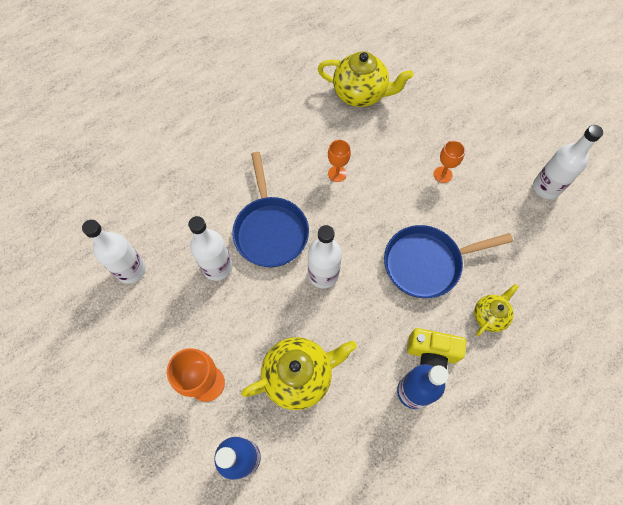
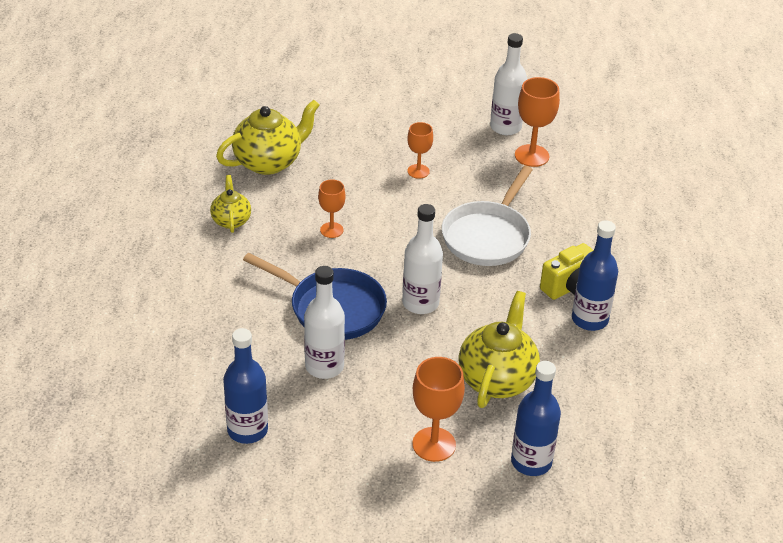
camera: 50 degrees left, 25 degrees down
(131, 270) = (247, 430): white bottle -> blue bottle
(426, 263) = (488, 236): blue pan -> white pan
(489, 315) = (576, 234): yellow teapot -> yellow teapot (231, 220)
(536, 226) = (531, 156): none -> orange goblet

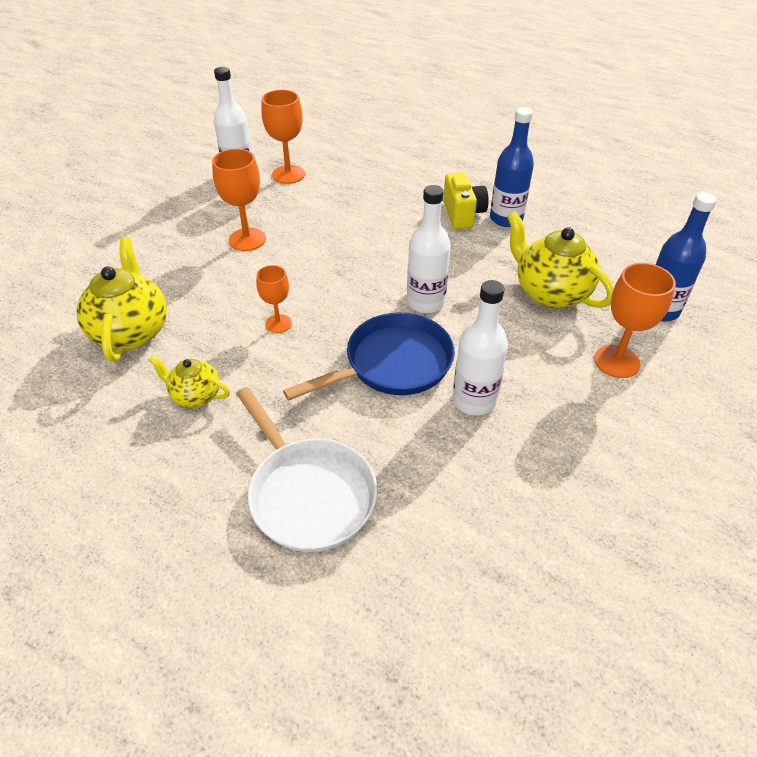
camera: 60 degrees left, 5 degrees up
(247, 430) = (539, 500): blue bottle -> none
(418, 171) = (247, 239): orange goblet -> orange goblet, size x1.59
(488, 236) = (368, 232): white pan -> white pan (308, 494)

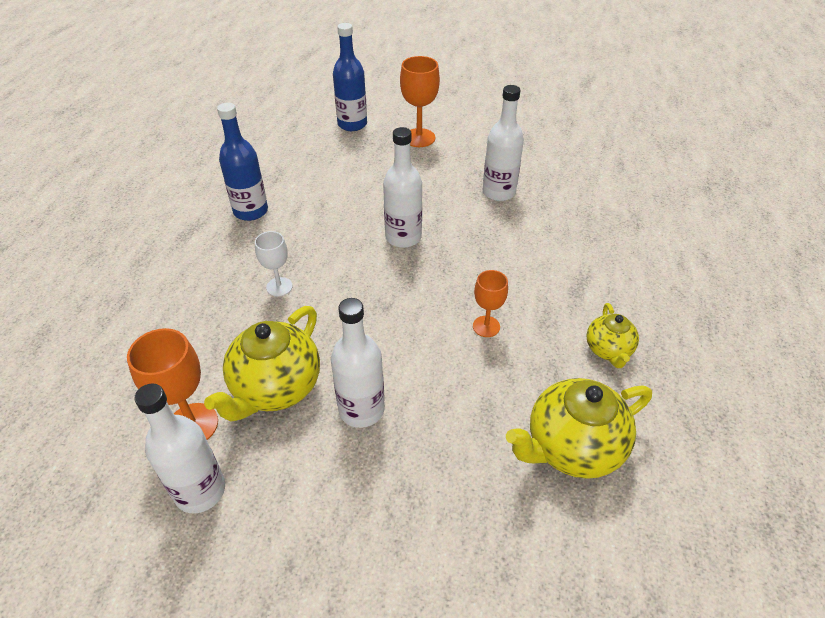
camera: 110 degrees left, 0 degrees up
(247, 239) = (361, 409): orange goblet -> white bottle
(308, 494) = (637, 249): white pan -> none
(392, 364) = (490, 239): blue pan -> none
(396, 221) = (279, 287): none -> white goblet
(462, 214) = (251, 240): yellow camera -> none
(550, 292) = (355, 173): yellow teapot -> yellow teapot (275, 388)

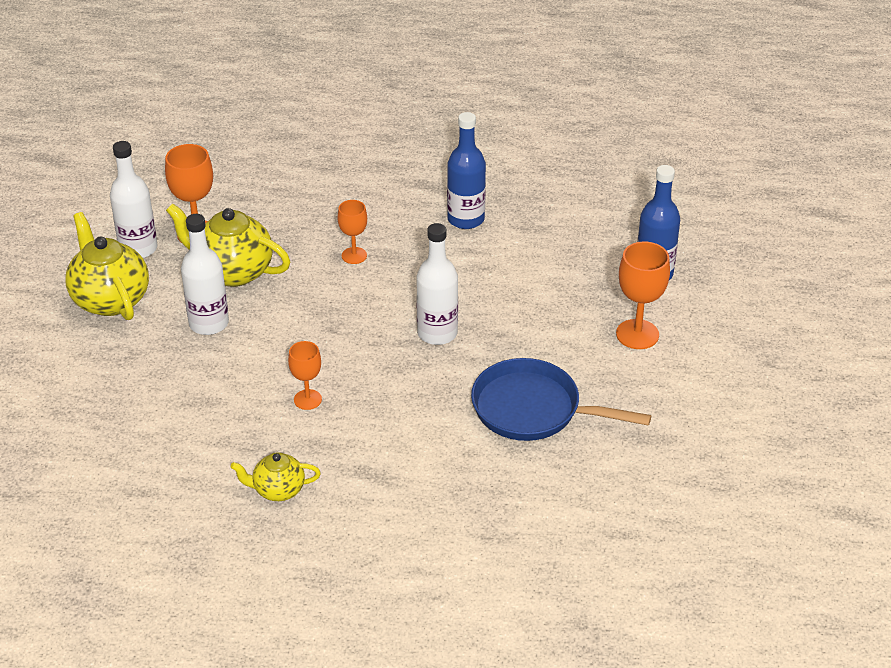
camera: 85 degrees right, 5 degrees down
(279, 287) = (354, 255): white goblet -> orange goblet
(499, 192) = (533, 409): white bottle -> blue pan
(572, 448) = (164, 455): yellow teapot -> yellow teapot (110, 299)

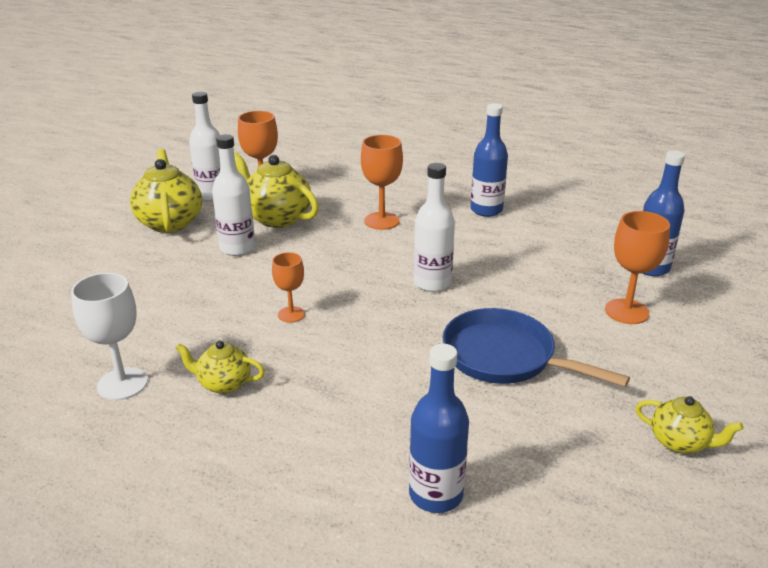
camera: 15 degrees right, 10 degrees down
(179, 509) = (122, 384): none -> white goblet
(354, 255) = (381, 221): orange goblet -> orange goblet, size x1.59
(509, 555) = (436, 494): none -> blue bottle
(700, 467) = (680, 442): none -> yellow teapot

